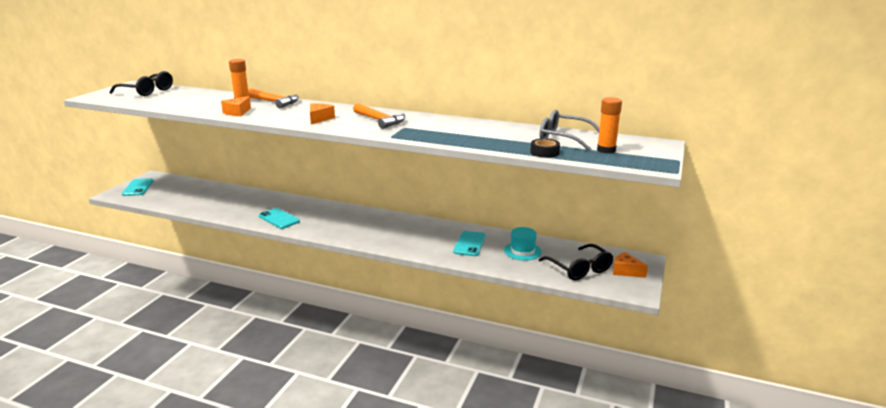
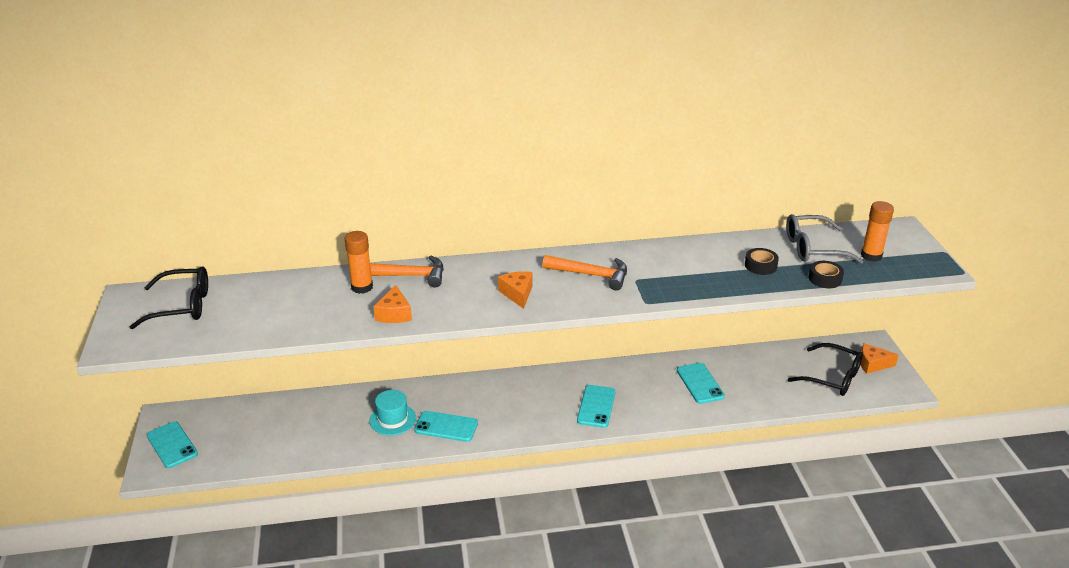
camera: 30 degrees left, 10 degrees up
(381, 235) = (596, 406): none -> turquoise phone
(505, 138) = (760, 266): none -> black tape
(522, 251) = (759, 373): turquoise hat -> turquoise hat (393, 419)

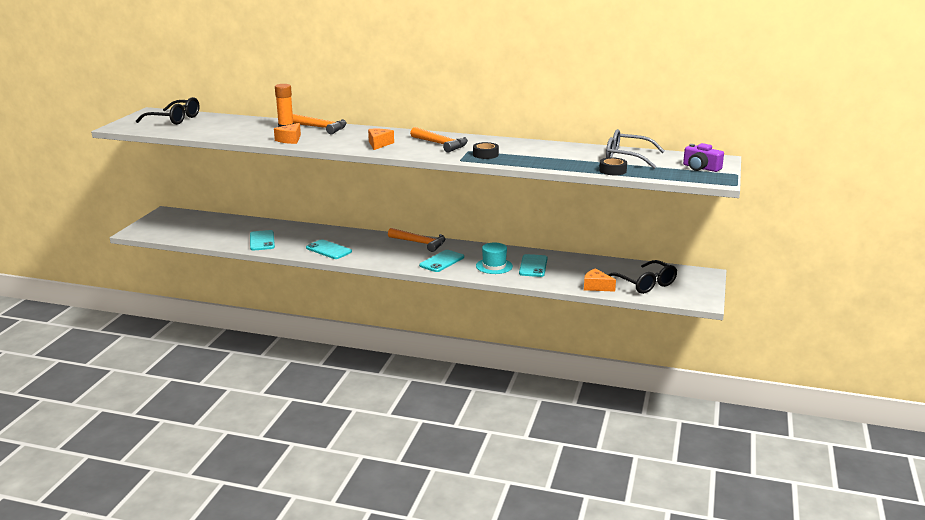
camera: 25 degrees right, 10 degrees down
(172, 445) = (158, 224): turquoise phone -> turquoise phone (262, 241)
(393, 419) = (298, 240): turquoise hat -> turquoise hat (494, 266)
(544, 380) = (420, 243): none -> orange hammer
(760, 266) = (571, 158): black tape -> black tape (485, 154)
(871, 256) = (669, 167): orange glue stick -> none
(872, 364) = (689, 284): orange cheese -> orange cheese (596, 287)
(902, 249) = (701, 168): none -> purple camera

